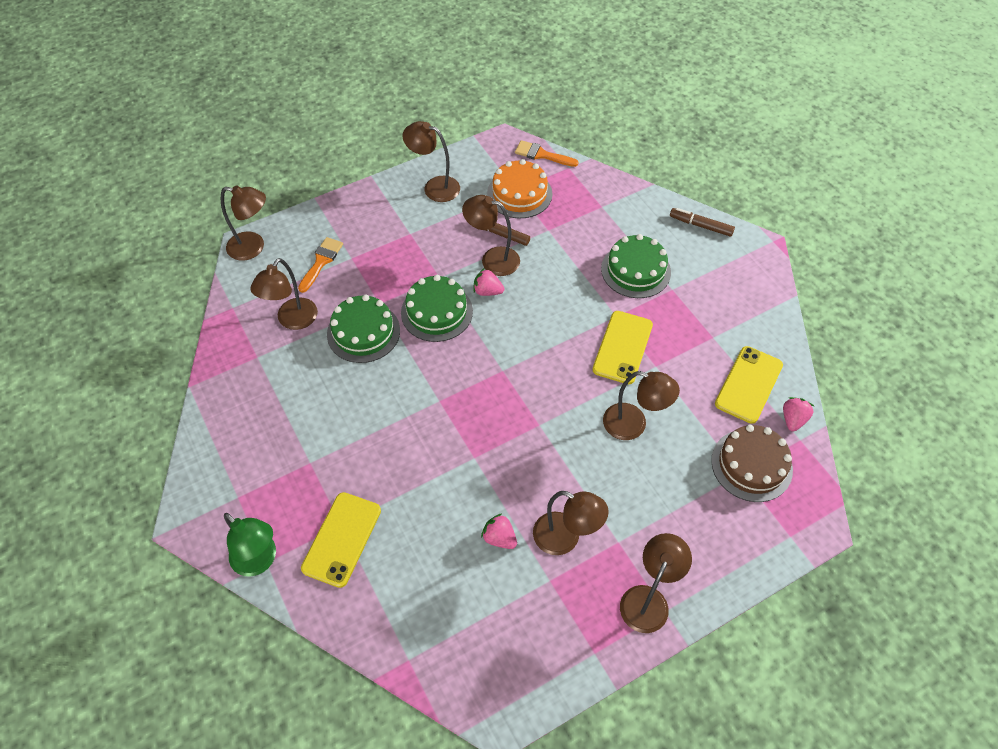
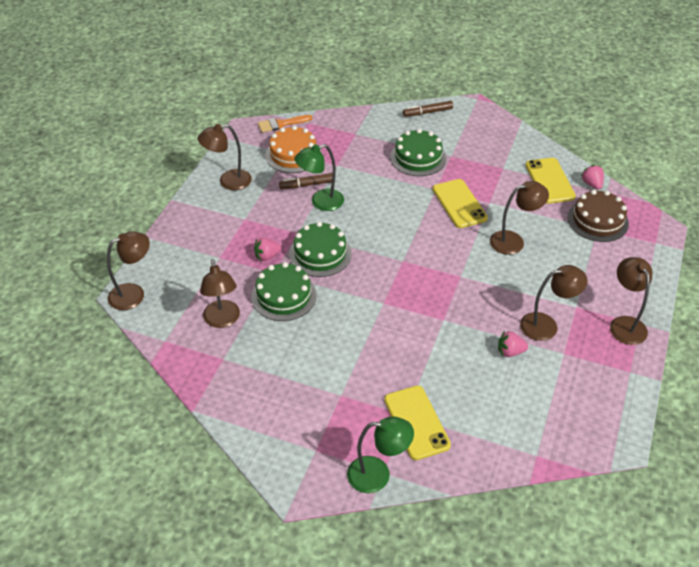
camera: 40 degrees left, 10 degrees down
(321, 262) = (199, 272): orange brush -> none
(487, 291) = (339, 222): pink strawberry -> pink strawberry (267, 256)
(492, 259) = (320, 202): brown lamp -> green lamp

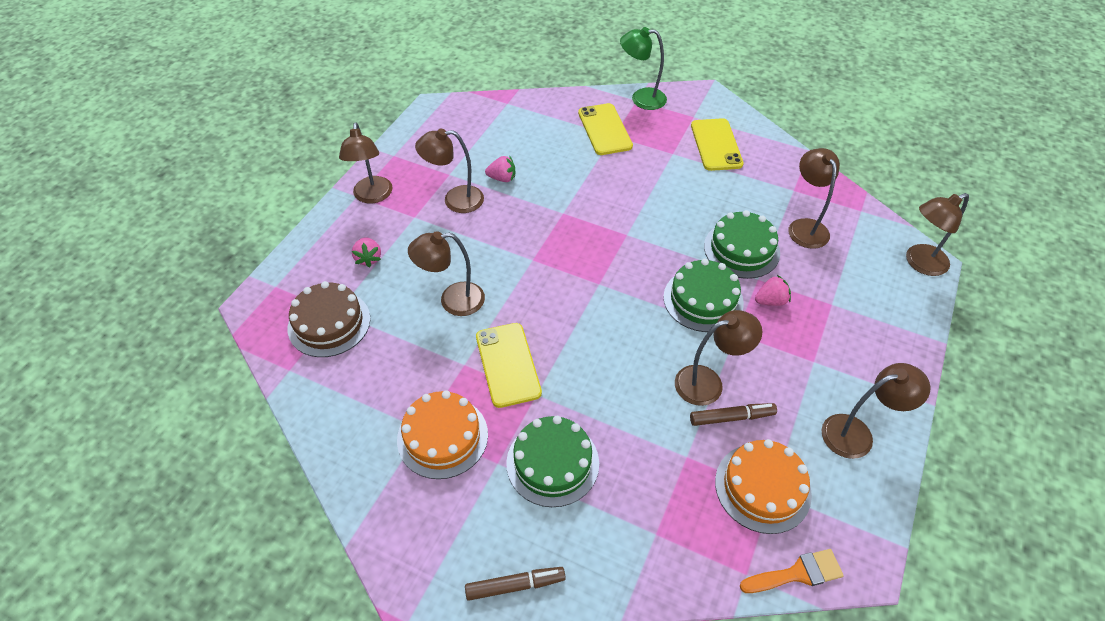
camera: 175 degrees left, 5 degrees up
(320, 202) = (708, 382): green lamp -> brown lamp
(488, 165) = (442, 437): none -> orange cake
(550, 181) = (361, 397): yellow phone -> yellow phone (716, 145)
(591, 184) = (302, 385): pink strawberry -> pink strawberry (368, 258)

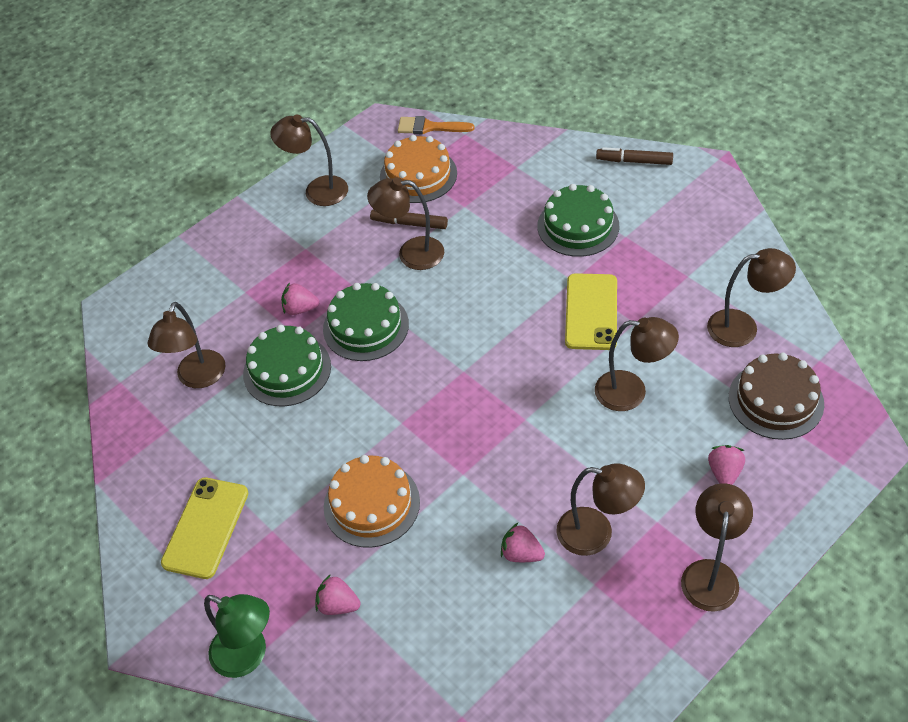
camera: 155 degrees left, 0 degrees up
(442, 437) = (669, 266): orange cake -> orange cake (371, 504)
(605, 129) = (338, 605): yellow phone -> pink strawberry
(919, 263) = (123, 308): brown lamp -> brown lamp (743, 327)

